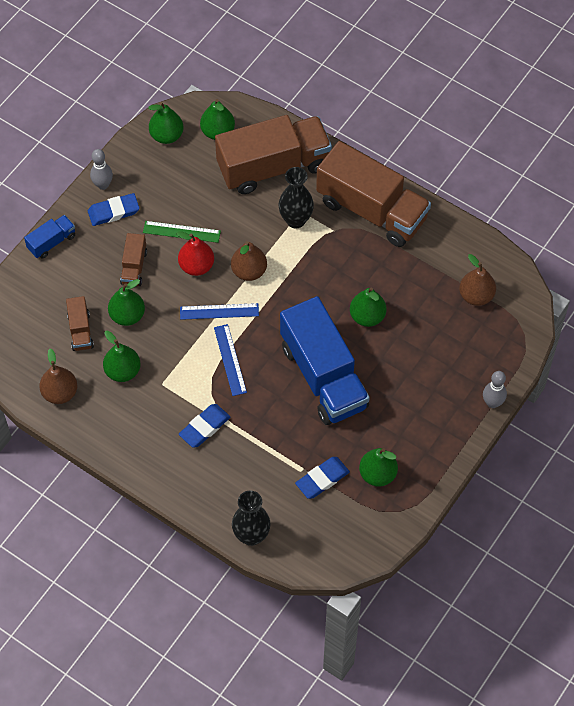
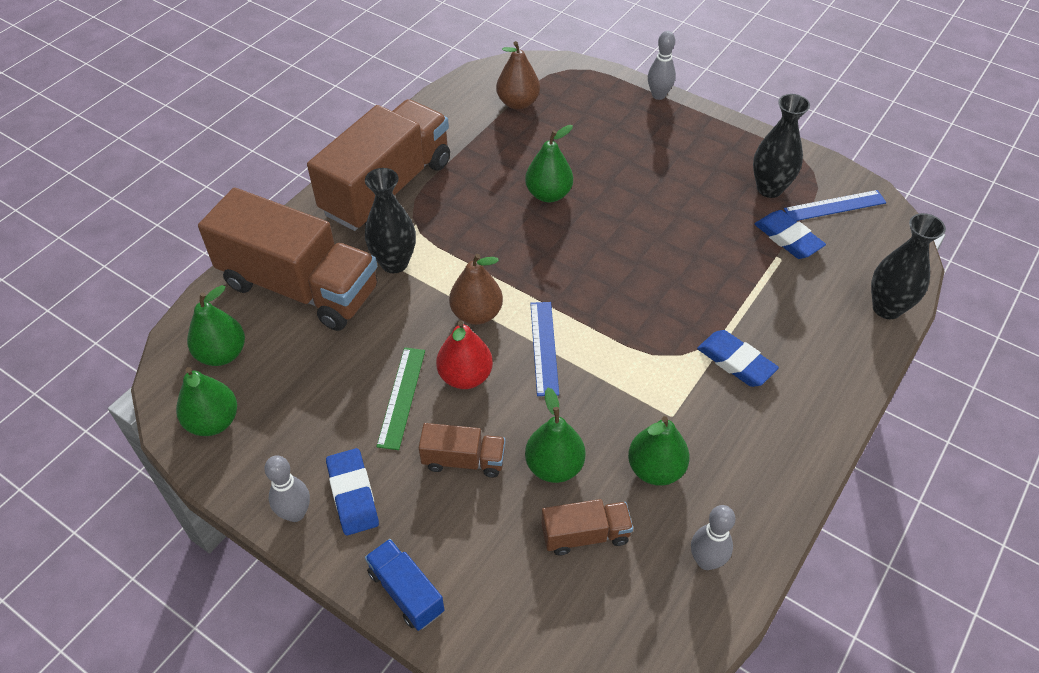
camera: 90 degrees left, 10 degrees down
(60, 393) = (706, 561): brown pear -> grey bowling pin
(230, 360) = (623, 334): blue ruler -> blue ruler (834, 206)
(273, 167) = (300, 287): brown truck -> brown truck turned 135 degrees clockwise
(323, 376) = (640, 236): blue truck -> none
(377, 474) = (769, 188): green pear -> black vase

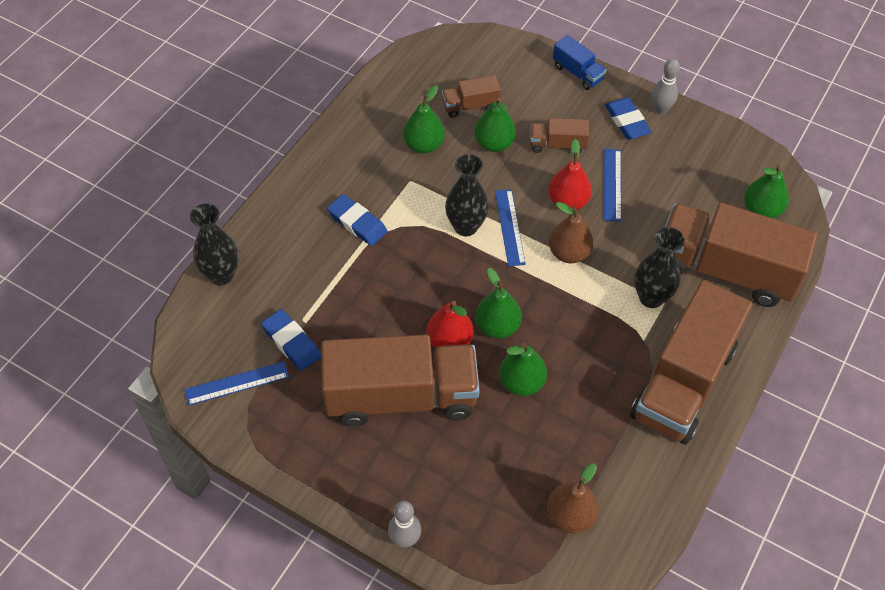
camera: 175 degrees right, 5 degrees up
(213, 422) = (742, 161): green pear -> green pear (497, 326)
(401, 397) = (612, 184): green ruler -> blue ruler
(620, 232) = (449, 341): none -> red pear
(668, 188) = (401, 396): none -> brown truck
(706, 561) = (394, 95): grey bowling pin -> none
(769, 188) = (298, 402): black vase -> black vase (465, 226)

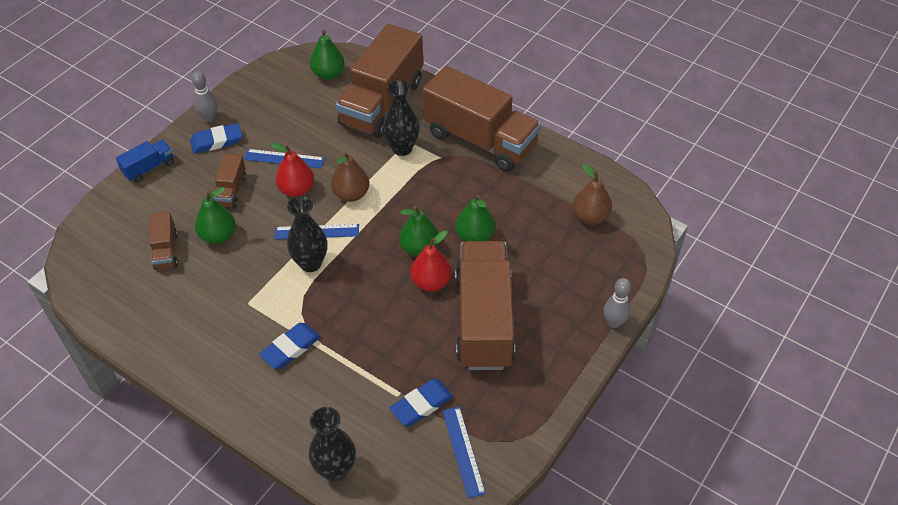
camera: 85 degrees left, 5 degrees down
(423, 145) = (206, 290): green pear -> none

